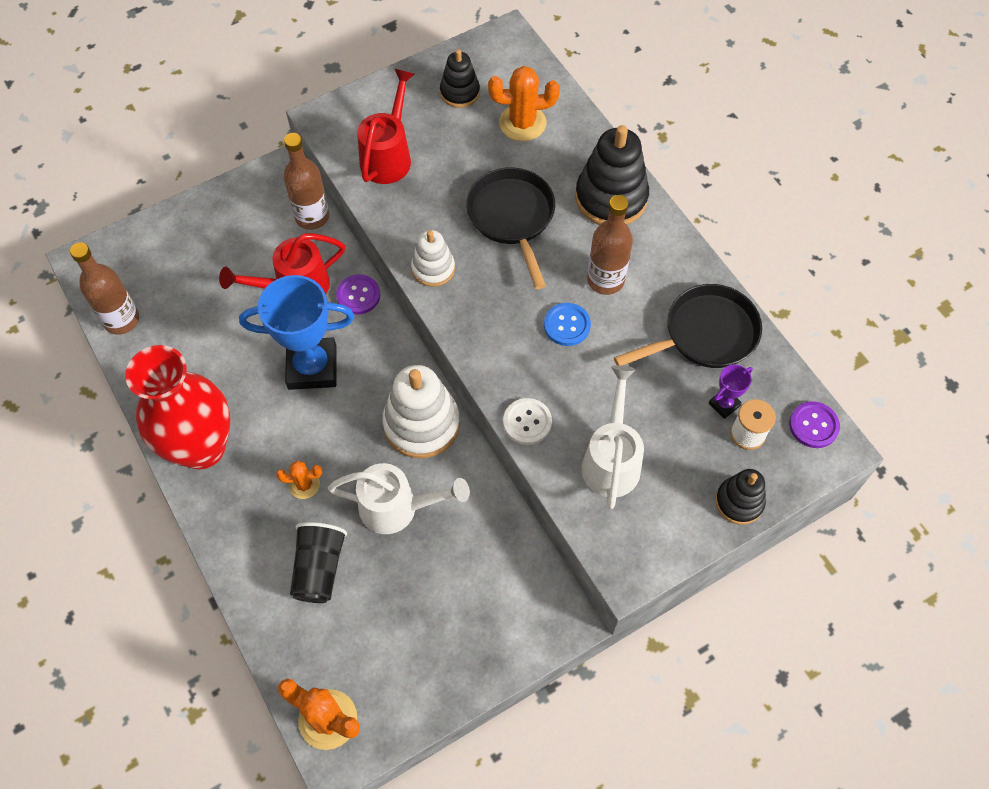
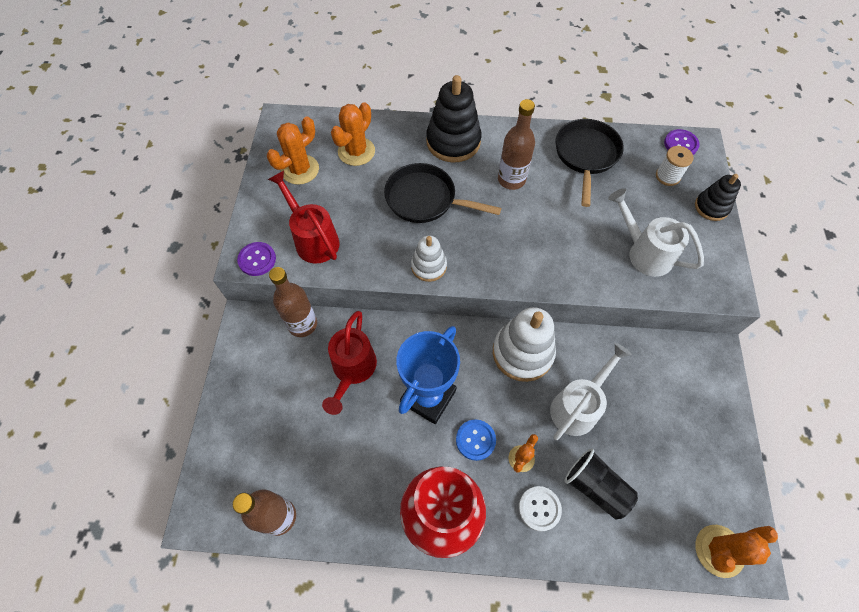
camera: 55 degrees left, 0 degrees up
(358, 295) = (392, 332): purple button -> purple button (257, 259)
(460, 92) = (300, 170): black stacking toy -> orange cactus
(527, 422) = (588, 282): white button -> white button (539, 508)
(567, 325) = (530, 218): blue button -> blue button (475, 440)
(724, 404) = (640, 175): purple trophy -> none

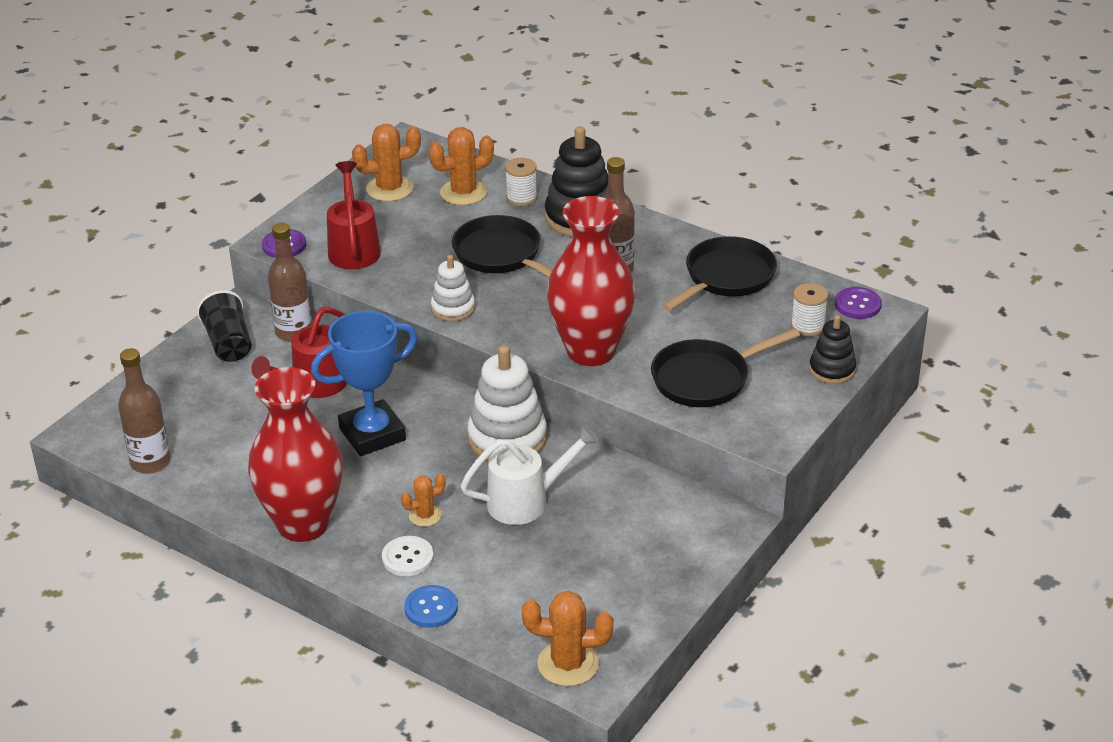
camera: 30 degrees right, 25 degrees down
(400, 140) = (521, 198): none -> white spool
(475, 440) = (390, 484): blue button -> blue button (431, 608)
(553, 263) = (591, 351): none -> red vase
(595, 487) = (483, 567): black cup -> black cup (228, 343)
(644, 253) = (706, 379): white watering can -> black pan

